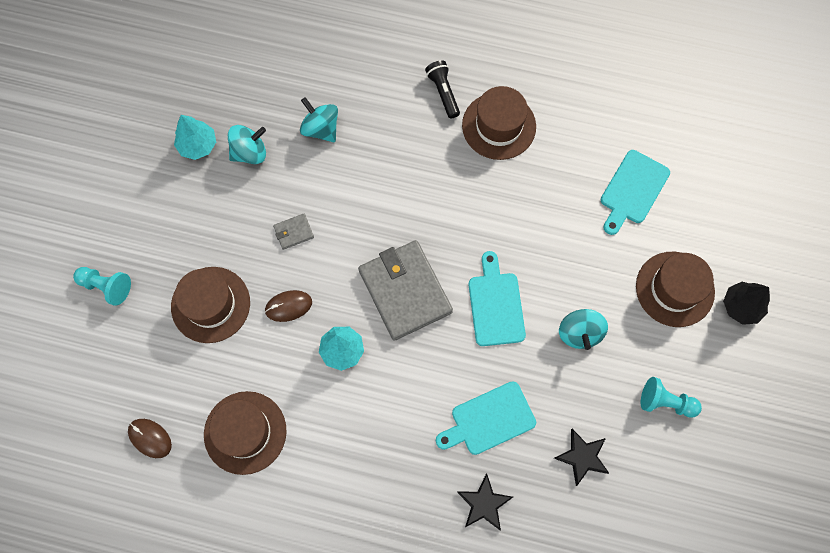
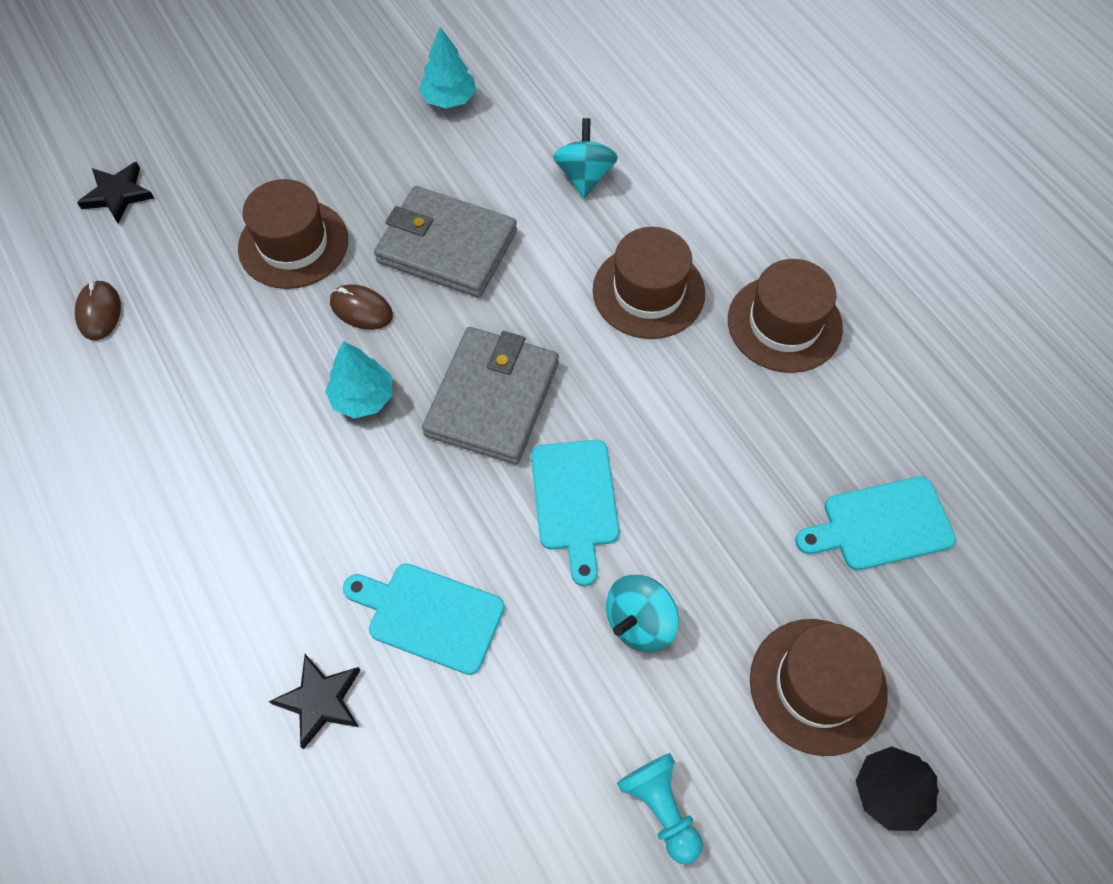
camera: 45 degrees right, 10 degrees down
(106, 286) = (226, 150): turquoise pawn -> none
(245, 432) = (182, 387): brown hat -> brown hat (648, 291)
(250, 152) = (489, 143): turquoise spinning top -> none
(294, 232) = (447, 246): grey wallet -> grey wallet, size x2.39
(443, 92) = (756, 243): black flashlight -> none
(495, 305) = (575, 501): turquoise cutting board -> turquoise cutting board turned 135 degrees clockwise
(582, 457) = (487, 766): black star -> black star (118, 194)

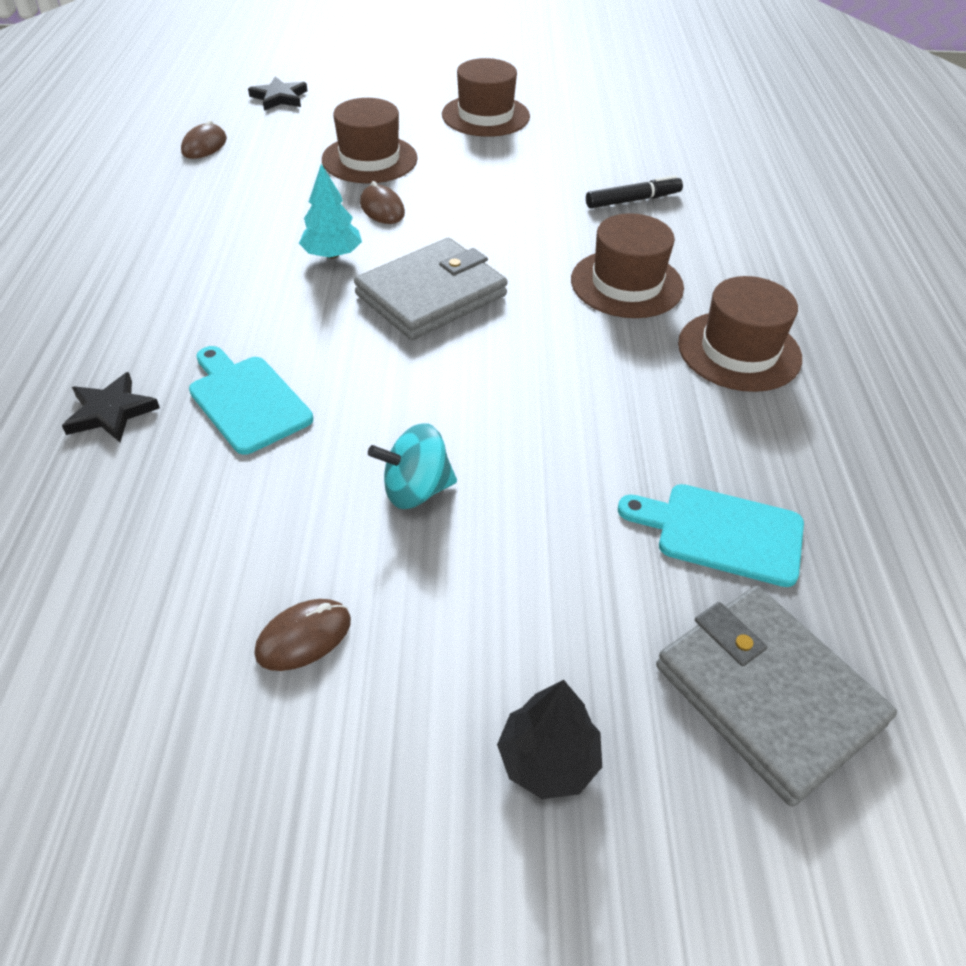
camera: 30 degrees right, 15 degrees down
(447, 246) = (482, 199): grey wallet -> grey wallet (768, 694)
(449, 99) = (561, 127): turquoise tree -> none
(575, 501) = (437, 384): turquoise cutting board -> none
(584, 176) = (633, 200): turquoise spinning top -> black marker
(661, 808) = (303, 637): turquoise pawn -> brown mouse
(817, 686) = (546, 625): brown hat -> brown hat (485, 116)

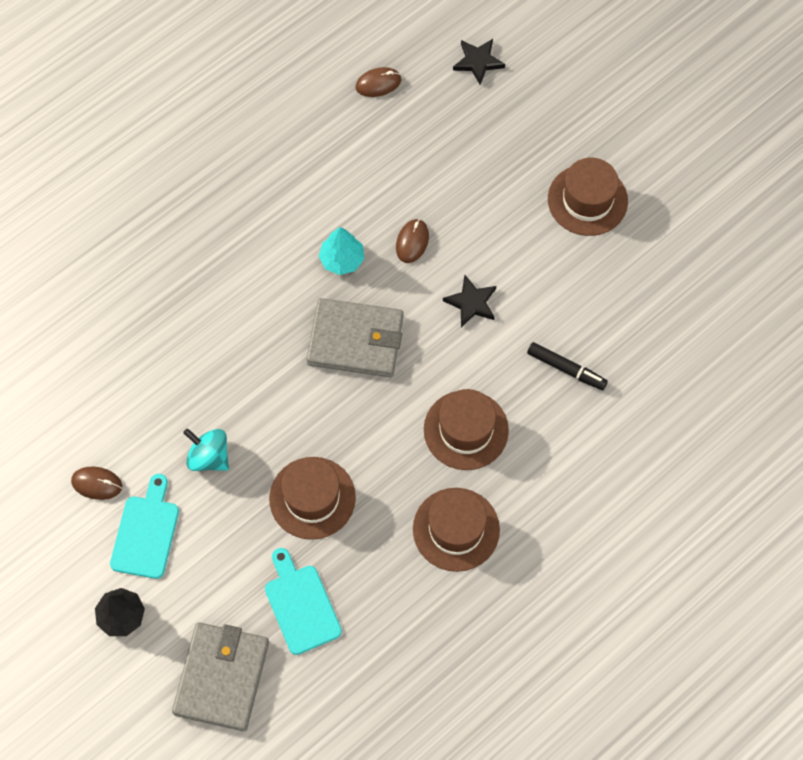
camera: 50 degrees right, 20 degrees up
(111, 412) = (136, 285): black star -> black star (471, 303)
(247, 401) = (196, 333): turquoise cutting board -> turquoise cutting board (146, 532)
(369, 159) = (459, 185): brown hat -> brown hat (312, 498)

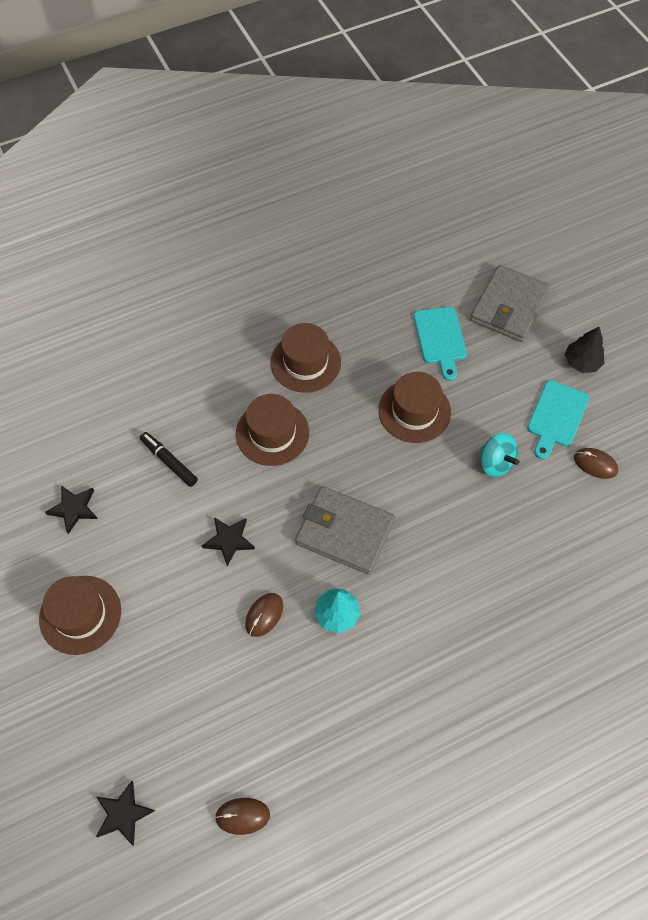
camera: 165 degrees left, 5 degrees down
(643, 295) = (74, 509): none -> black star

